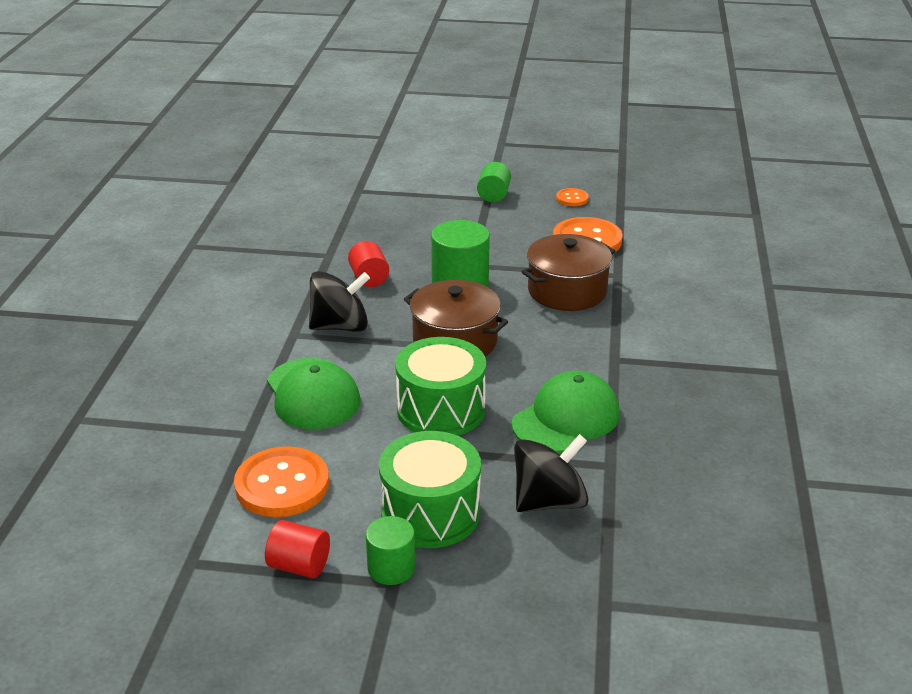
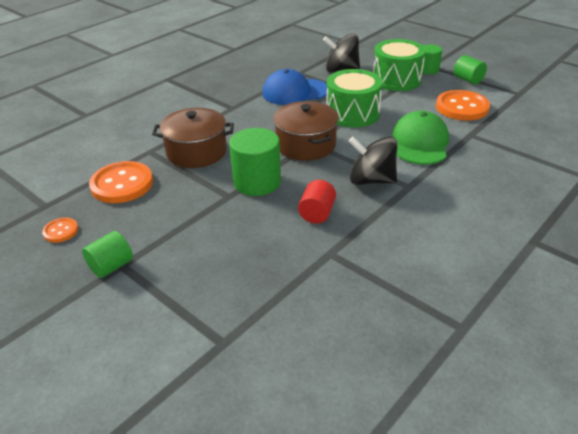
camera: 145 degrees left, 5 degrees up
(299, 566) = (468, 80): red cylinder -> green cylinder
(566, 418) = (295, 92): green cap -> blue cap

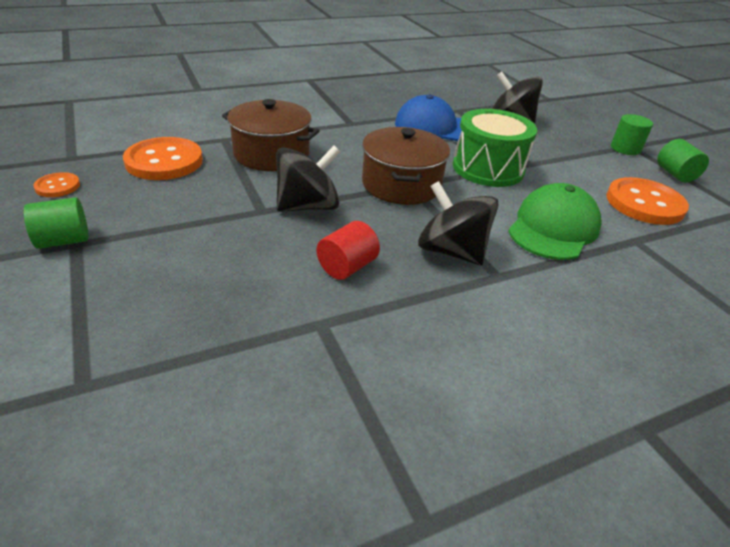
camera: 20 degrees right, 0 degrees up
(257, 182) = (308, 206): green cylinder -> black spinning top
(396, 79) = (574, 148): green drum -> none

